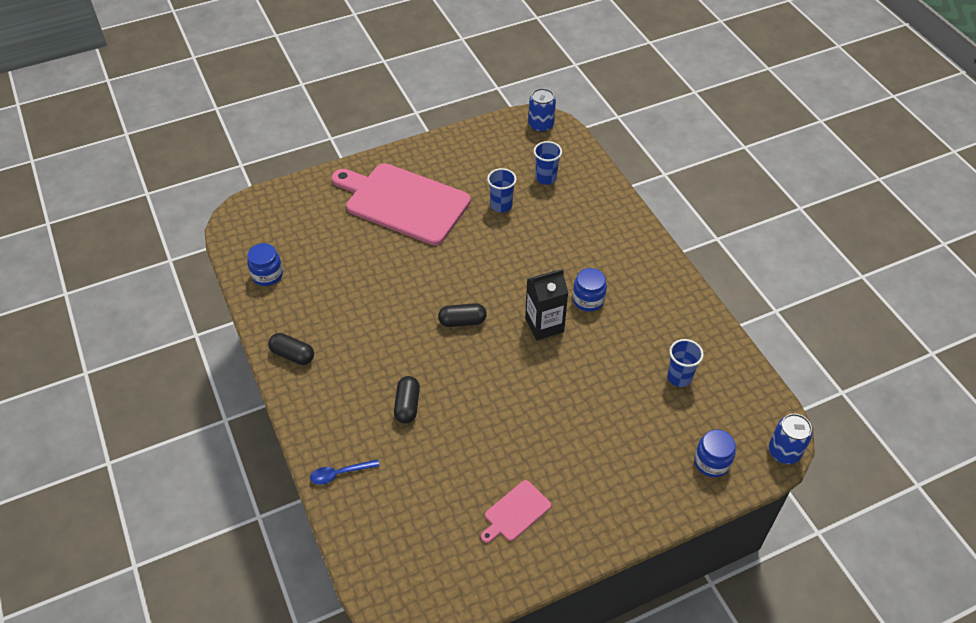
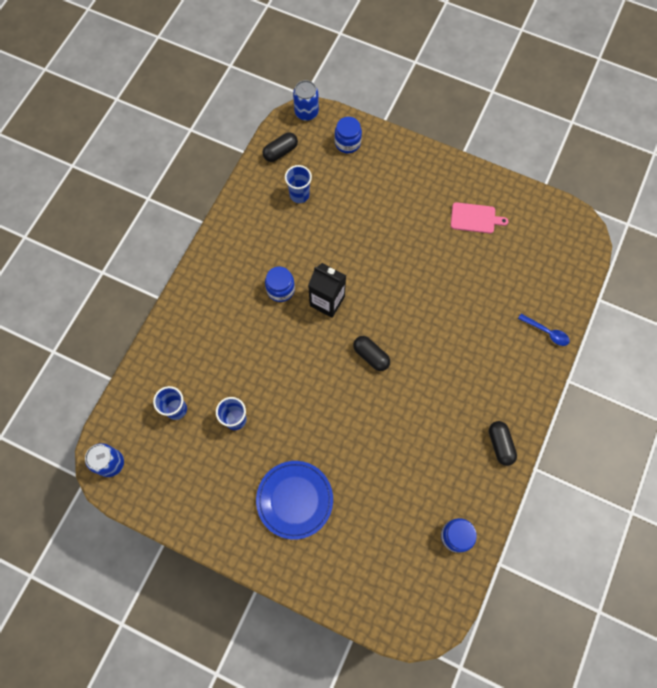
camera: 130 degrees left, 20 degrees up
(403, 202) = (294, 500): pink cutting board -> blue plate
(407, 405) = (466, 334): black capsule -> black capsule (280, 152)

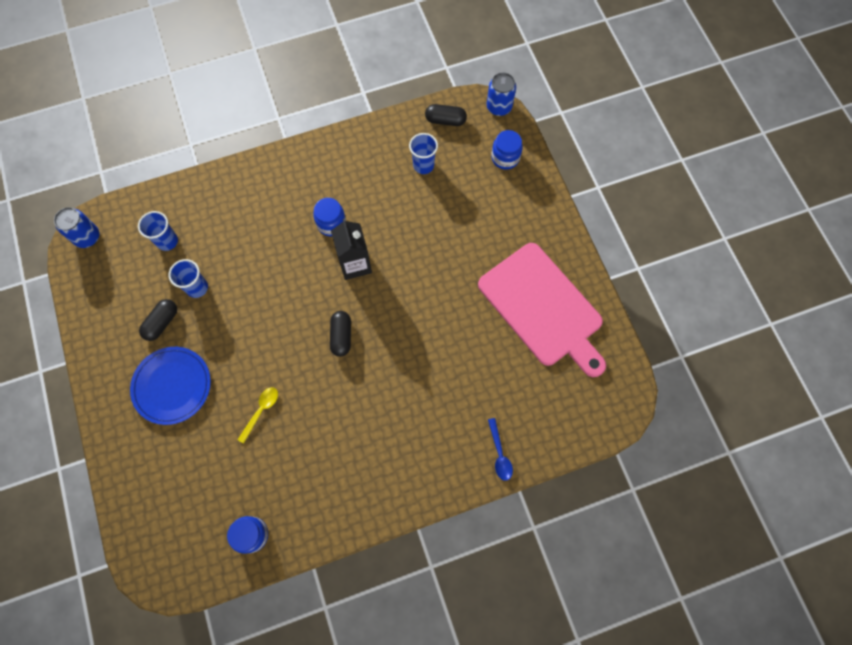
camera: 45 degrees right, 0 degrees up
(373, 455) = (261, 411): none -> yellow spoon
(475, 218) = (543, 308): pink cutting board -> pink cutting board, size x2.32
(500, 445) = (362, 502): black capsule -> black capsule (162, 323)

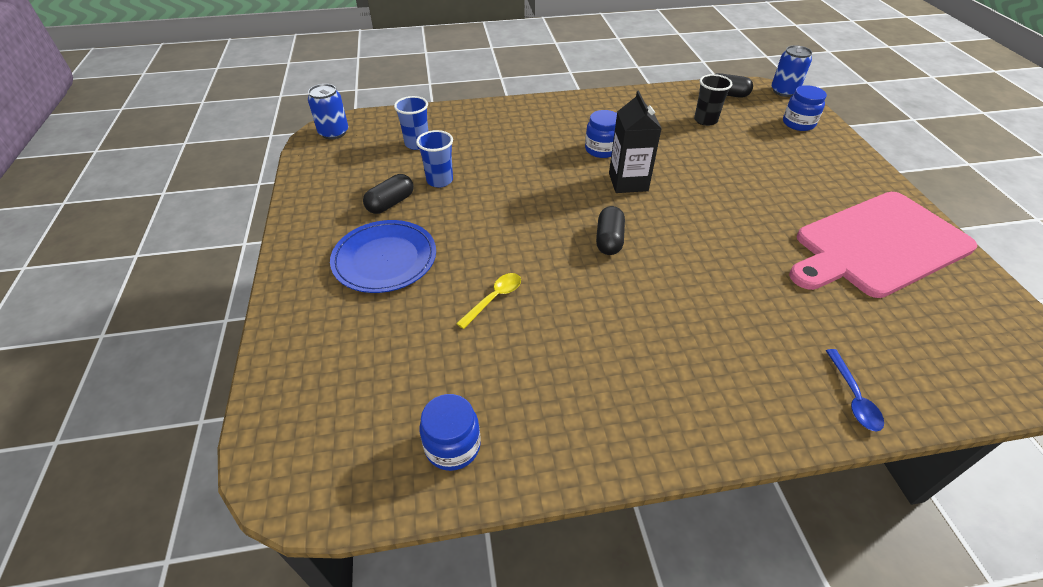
camera: 10 degrees right, 25 degrees down
(423, 165) = (705, 120): blue cup -> black cup
(543, 308) = (878, 245): pink cutting board -> pink cutting board turned 90 degrees clockwise

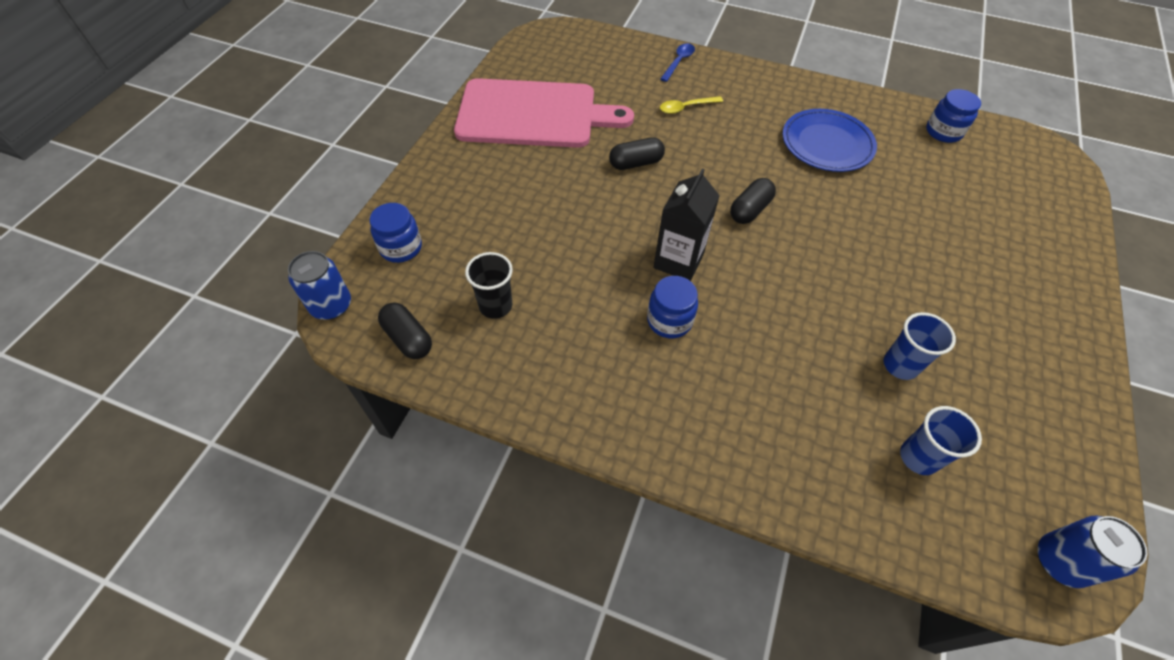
camera: 150 degrees left, 10 degrees up
(385, 259) = (981, 283): blue plate -> blue plate (827, 144)
(390, 203) = (970, 355): black capsule -> black capsule (636, 163)
(494, 298) = (883, 204): yellow spoon -> yellow spoon (686, 108)

